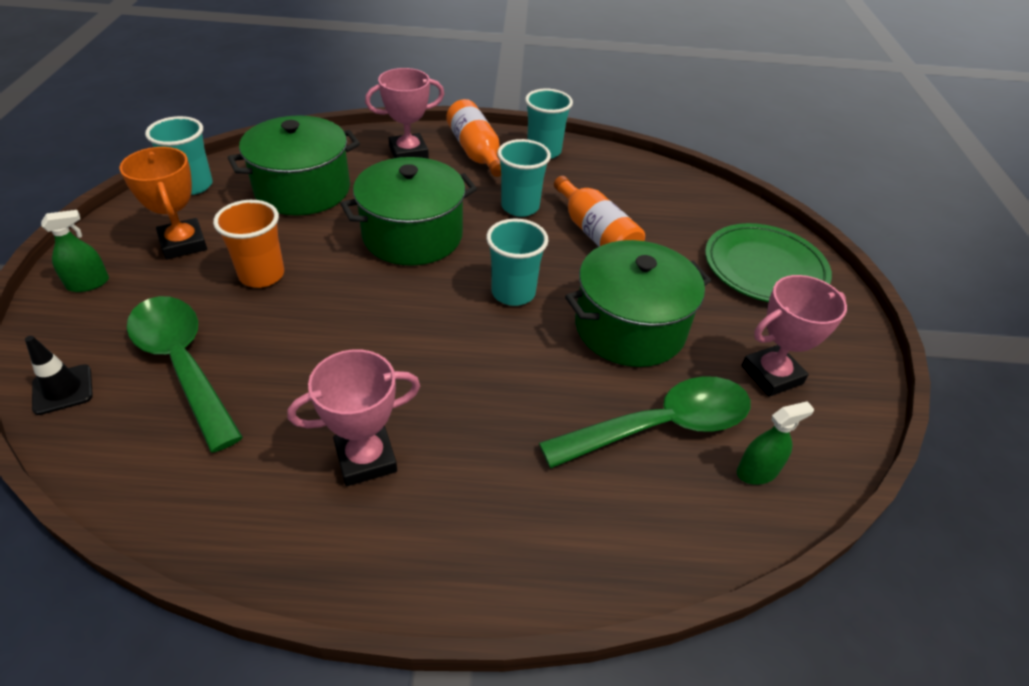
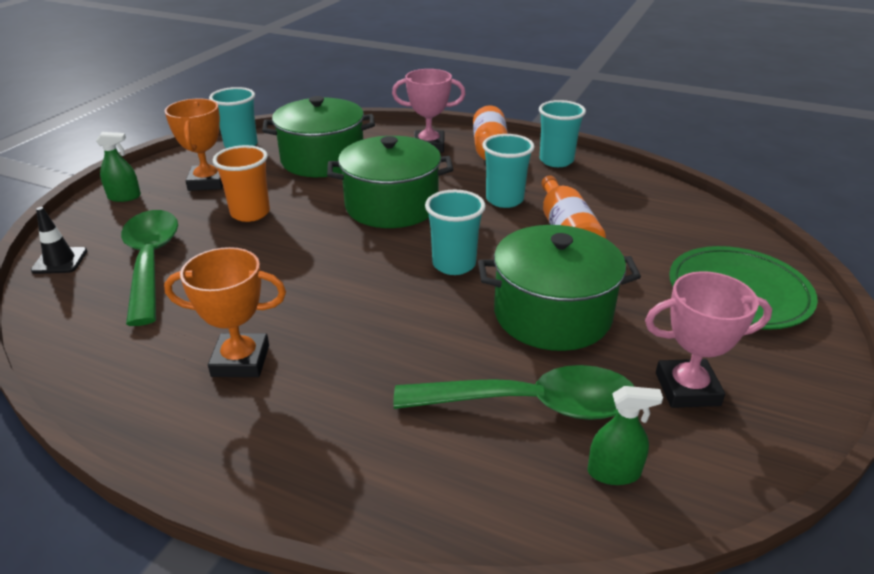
camera: 25 degrees right, 10 degrees down
(366, 459) = (240, 361): pink trophy -> orange trophy

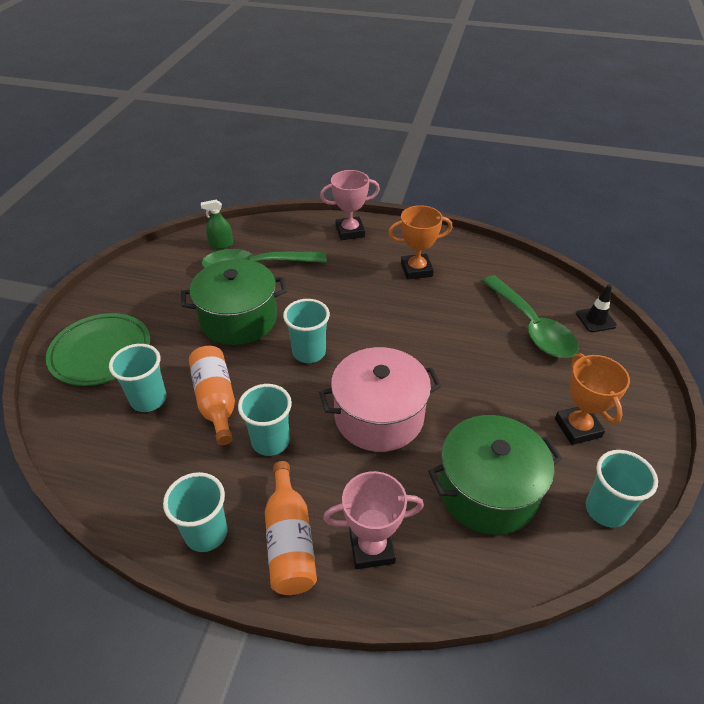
camera: 170 degrees right, 10 degrees up
(124, 197) = (632, 394): green spray bottle -> none
(250, 213) = (501, 388): orange cup -> none
(391, 206) = (379, 416): green pot -> pink pot
(645, 240) = (149, 399): none -> turquoise cup
(687, 389) = (171, 283): pink trophy -> pink trophy (350, 231)

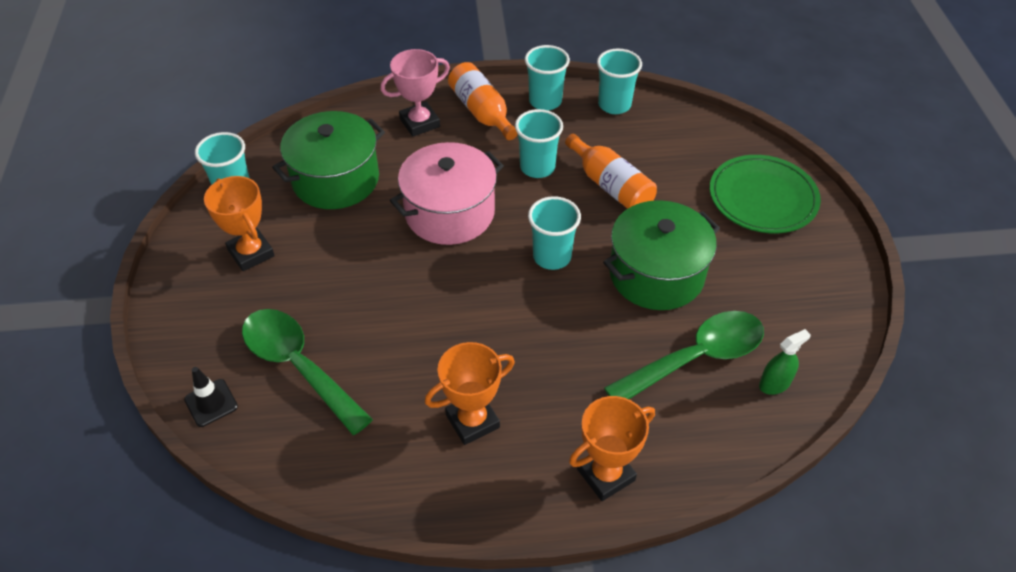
camera: 160 degrees right, 5 degrees up
(149, 399) = (672, 170): turquoise cup -> turquoise cup (614, 105)
(350, 231) = (606, 475): pink trophy -> orange trophy

